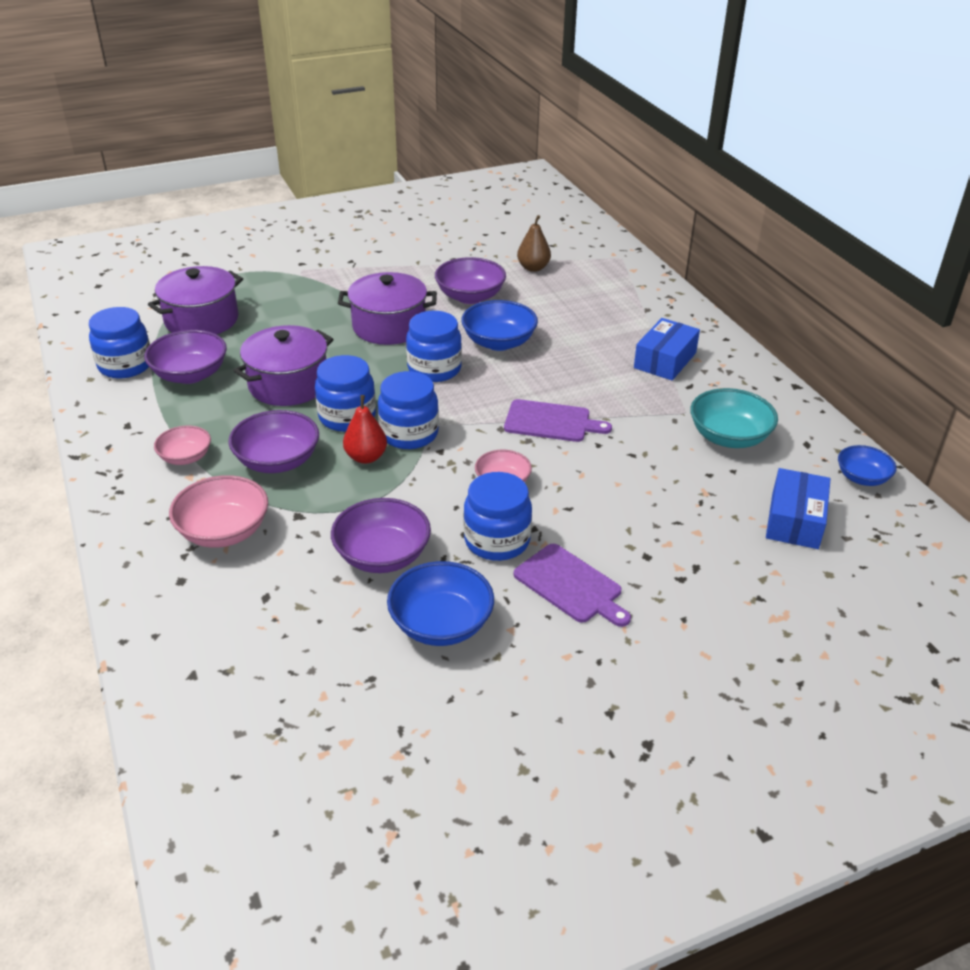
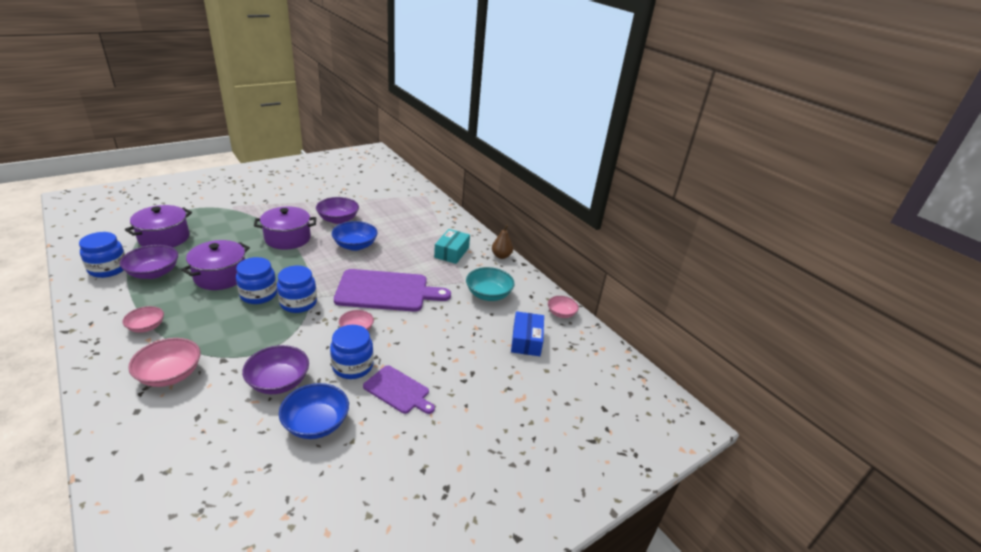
camera: 15 degrees left, 5 degrees down
(277, 461) = (210, 325): purple bowl -> none
(366, 457) = (270, 319): red pear -> none
(434, 369) = (315, 263): blue jar -> none
(533, 268) = (376, 202): brown pear -> brown pear (501, 256)
(551, 422) = (386, 291): purple cutting board -> purple cutting board, size x1.81
(665, 360) = (452, 252): blue box -> turquoise box
(862, 478) = (561, 313): blue bowl -> pink bowl

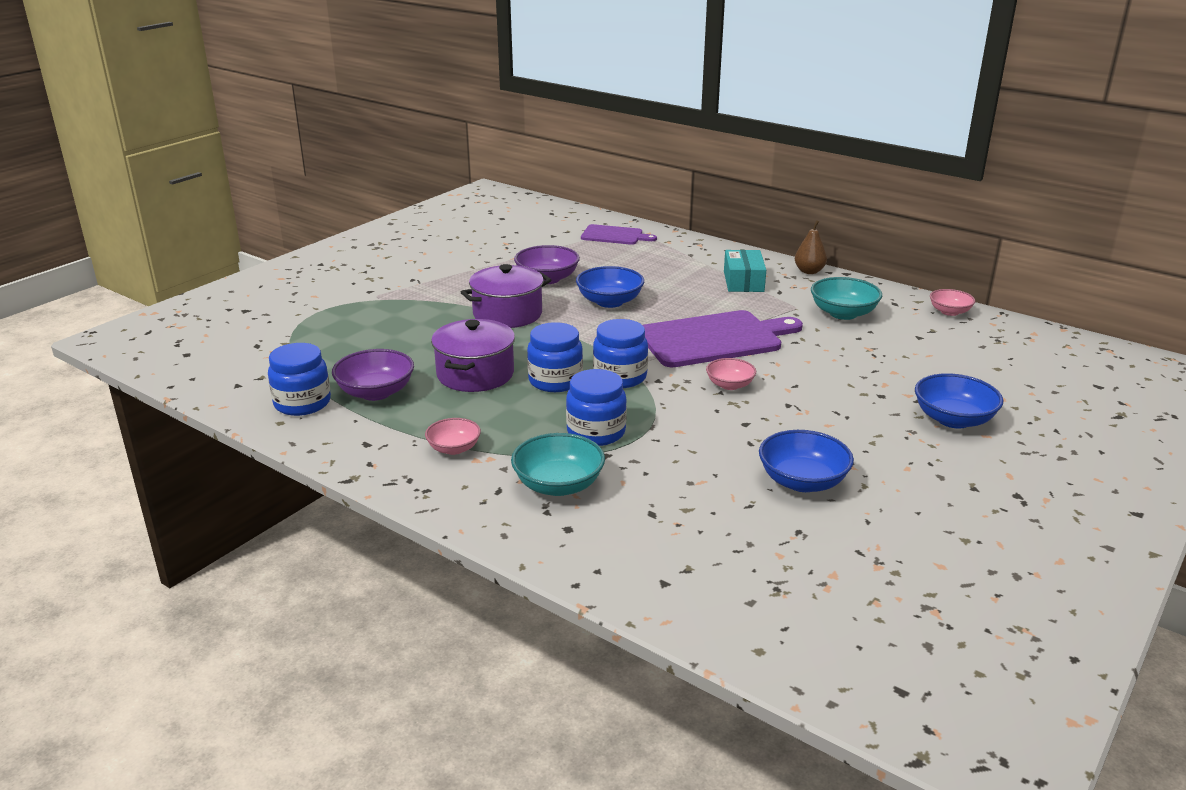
camera: 15 degrees left, 5 degrees down
(164, 238) = (331, 352): purple pot -> none
(170, 374) = (558, 485): pink bowl -> turquoise bowl
(279, 382) = (704, 457): purple bowl -> none
(353, 366) = (773, 420): blue jar -> blue jar (596, 432)
(398, 390) = (856, 428): purple cutting board -> purple cutting board (614, 235)
(470, 404) = (953, 419): none -> blue bowl
(526, 340) = (942, 346): blue box -> none

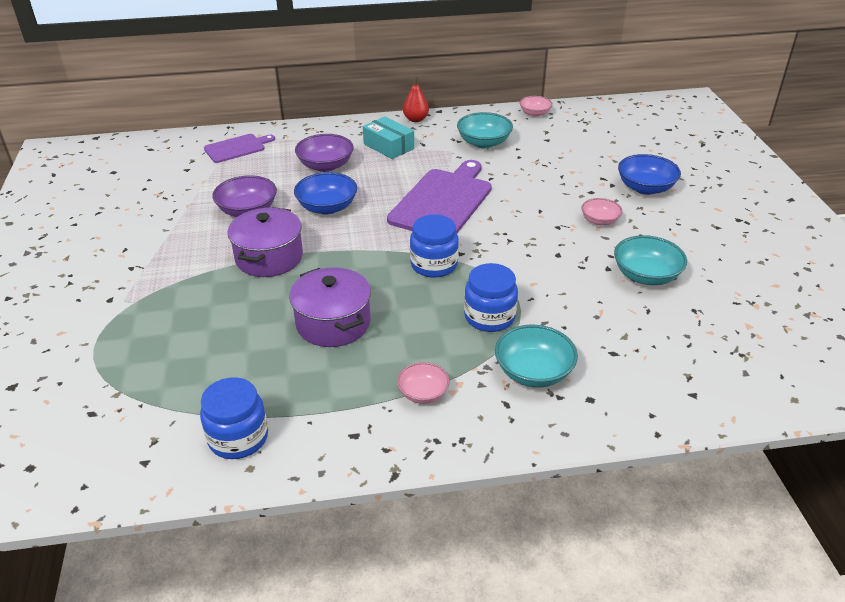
camera: 45 degrees left, 10 degrees up
(376, 392) = (283, 387): purple bowl -> purple bowl (325, 166)
(555, 381) = (398, 293): blue jar -> none
(730, 385) = (506, 231): pink bowl -> pink bowl (600, 221)
(802, 481) = (646, 275): blue bowl -> turquoise bowl
(809, 271) = (416, 119): brown pear -> red pear

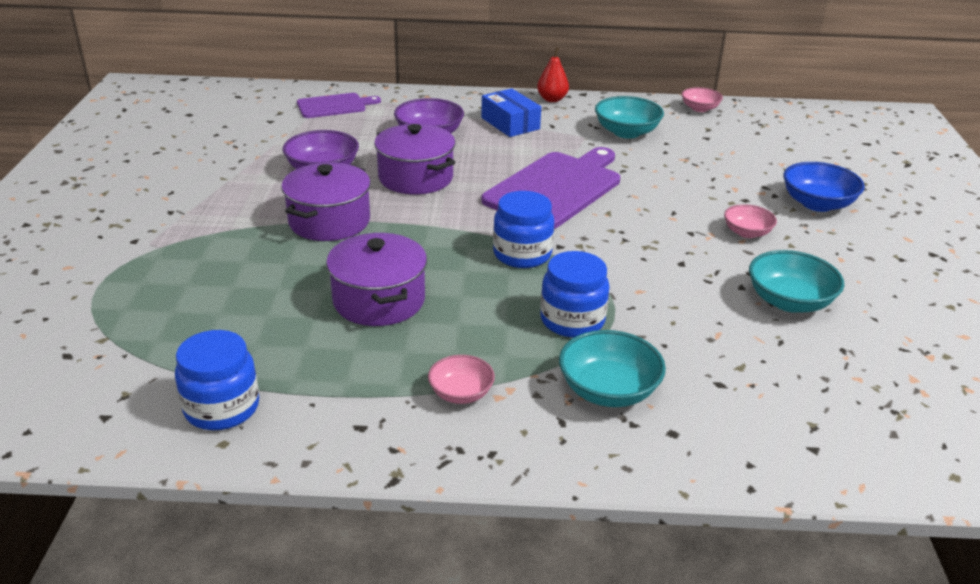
camera: 10 degrees right, 5 degrees down
(327, 207) = (415, 178): blue bowl -> purple pot
(388, 146) = (510, 123): turquoise box -> blue box

